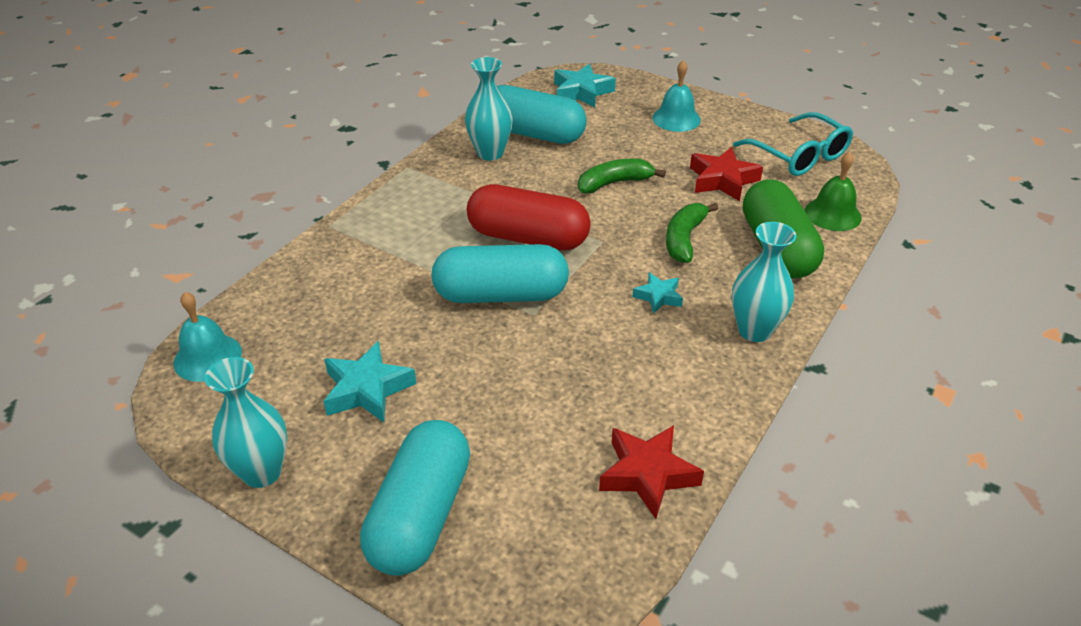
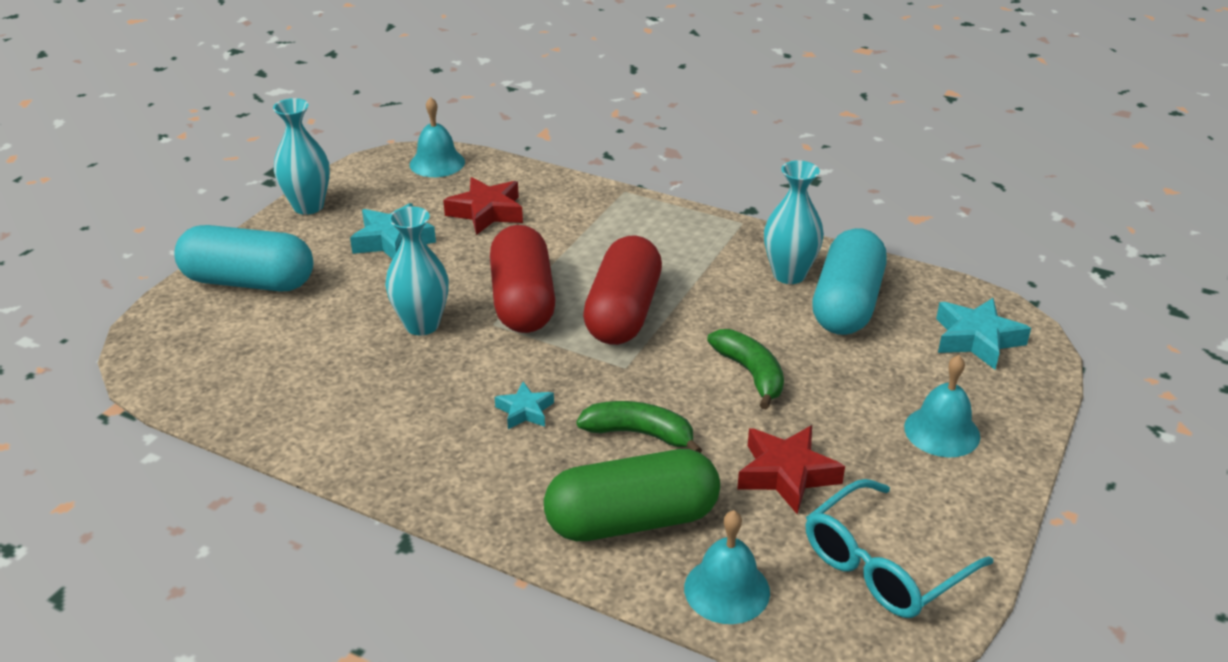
camera: 85 degrees right, 5 degrees down
(501, 295) = (523, 301): turquoise capsule -> red capsule
(647, 474) = (264, 403): red star -> red star (487, 212)
(754, 330) = (465, 488): turquoise vase -> turquoise vase (422, 325)
(832, 214) = (727, 590): green bell -> turquoise bell

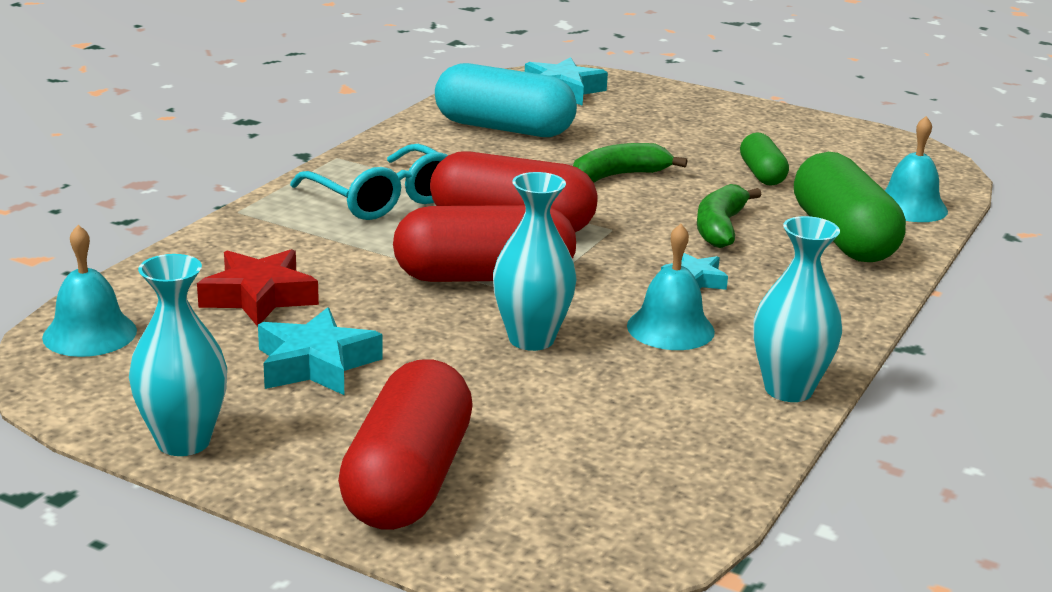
camera: 90 degrees left, 10 degrees down
(249, 281) = (407, 480): turquoise capsule -> red capsule
(786, 474) = (762, 174): red star -> green capsule
(789, 275) = (448, 145): turquoise vase -> turquoise vase (788, 389)
(883, 565) = (858, 153): turquoise glasses -> turquoise glasses (383, 199)
(942, 431) = (692, 117): turquoise bell -> turquoise bell (670, 328)

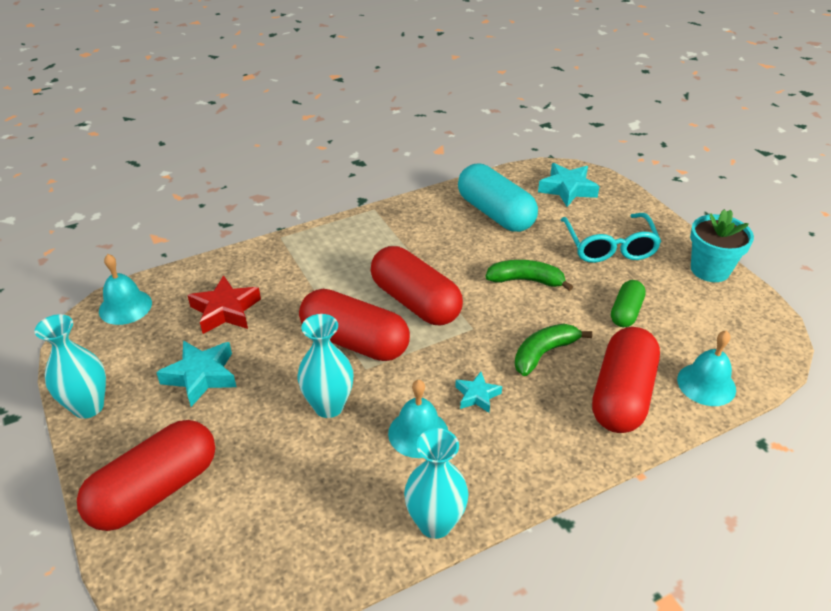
camera: 35 degrees right, 15 degrees up
(383, 199) = (365, 253): turquoise glasses -> turquoise glasses (609, 247)
(802, 122) = (710, 270): none -> turquoise flower pot
(842, 237) = (621, 395): green capsule -> red capsule

